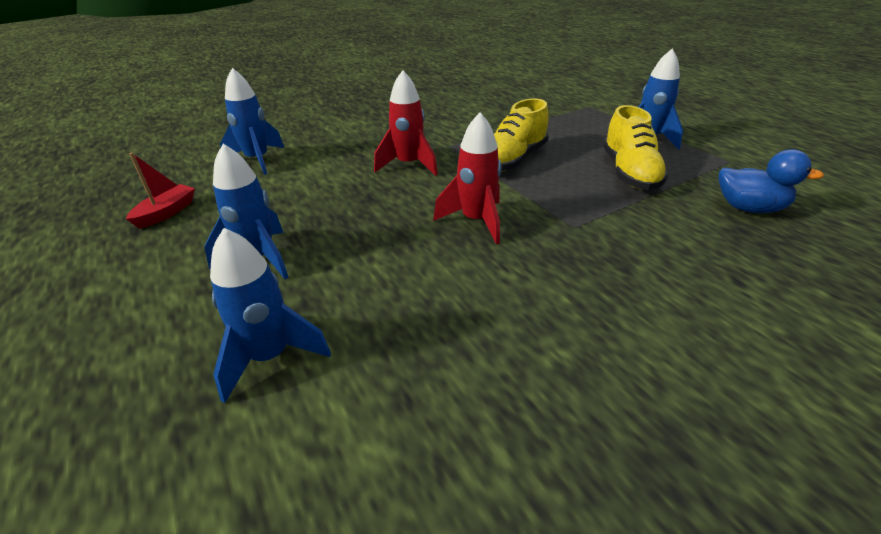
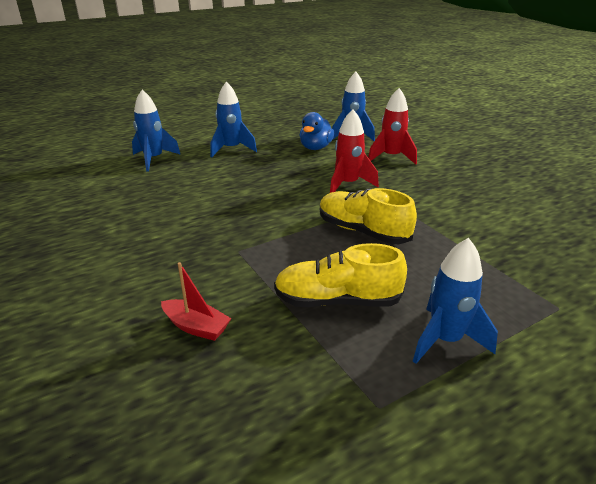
camera: 90 degrees right, 5 degrees down
(166, 213) = (283, 123): red boat -> red boat (196, 327)
(476, 221) = (255, 209): red rocket -> red rocket (391, 157)
(749, 208) = (247, 374): blue duck -> blue duck (315, 147)

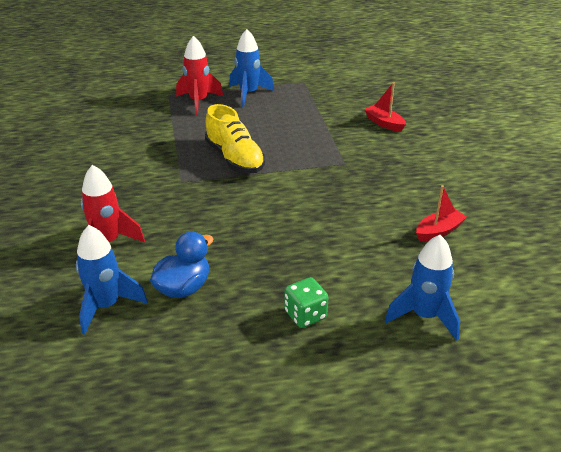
camera: 160 degrees left, 5 degrees up
(134, 205) = (438, 231): none -> red boat
(231, 149) = (305, 315): blue rocket -> green dice
(337, 301) = (292, 120): yellow shoe -> none
(348, 185) = (201, 210): red rocket -> red rocket (198, 102)

